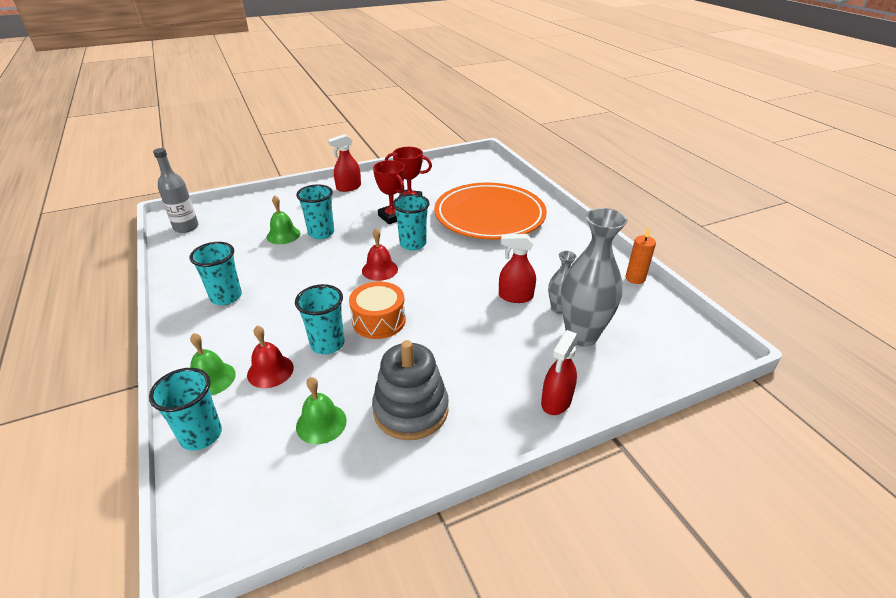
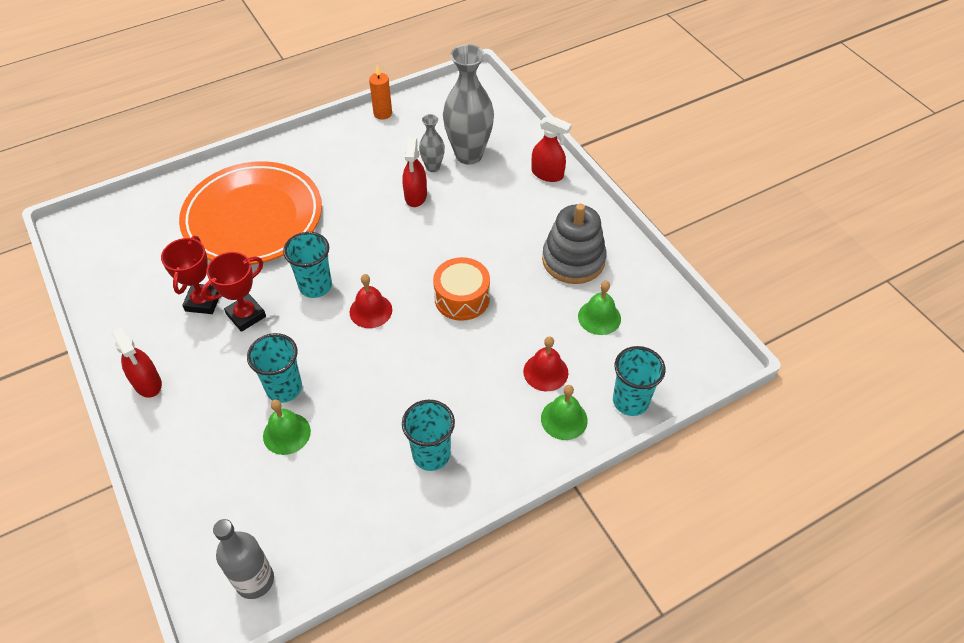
camera: 95 degrees left, 15 degrees up
(327, 344) = (502, 334): turquoise cup -> none

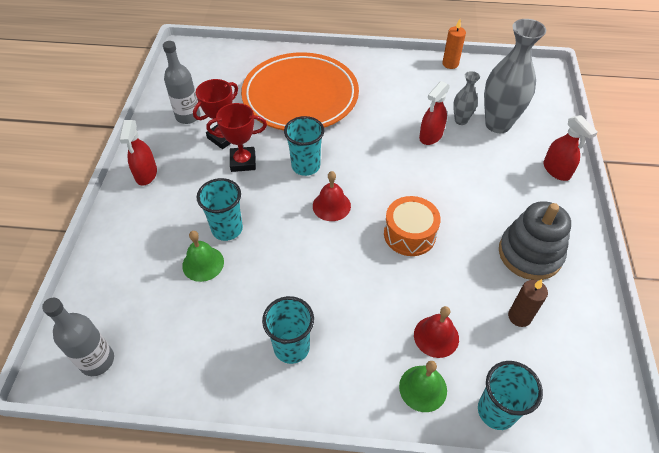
camera: 35 degrees right, 0 degrees up
(142, 299) = (188, 116): none -> grey bottle
(599, 317) = (519, 317): green bell -> brown candle

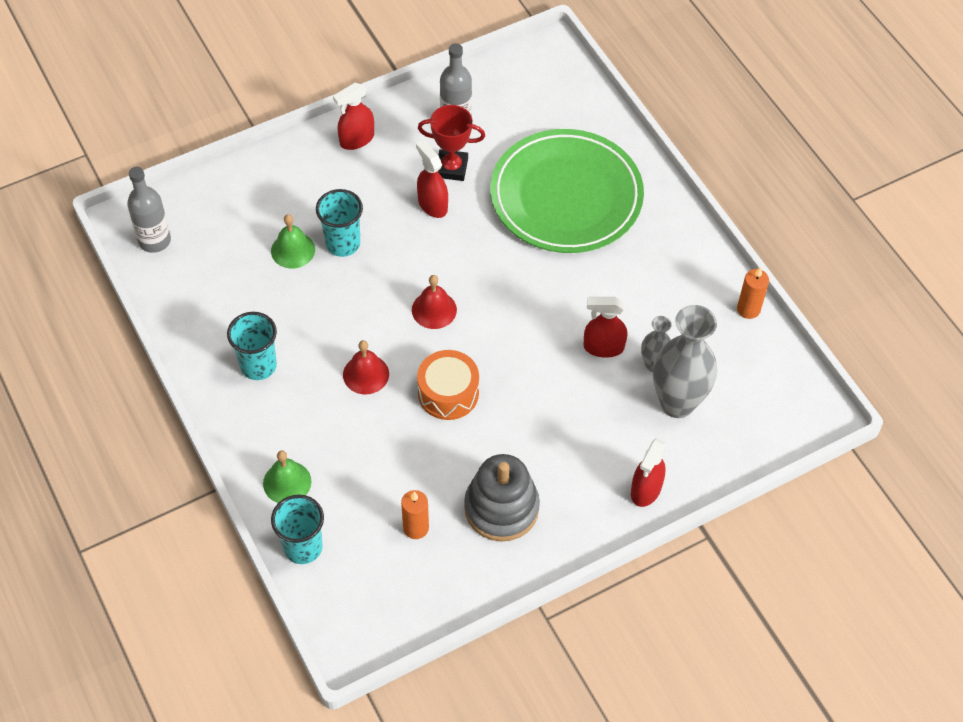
camera: 55 degrees right, 5 degrees up
(243, 162) = (432, 204): red trophy -> red spray bottle
(300, 96) = (566, 196): orange plate -> green plate
(305, 166) = (468, 259): turquoise cup -> none
(436, 336) = (346, 469): red bell -> red bell (366, 374)
(519, 317) = (416, 528): brown candle -> orange candle

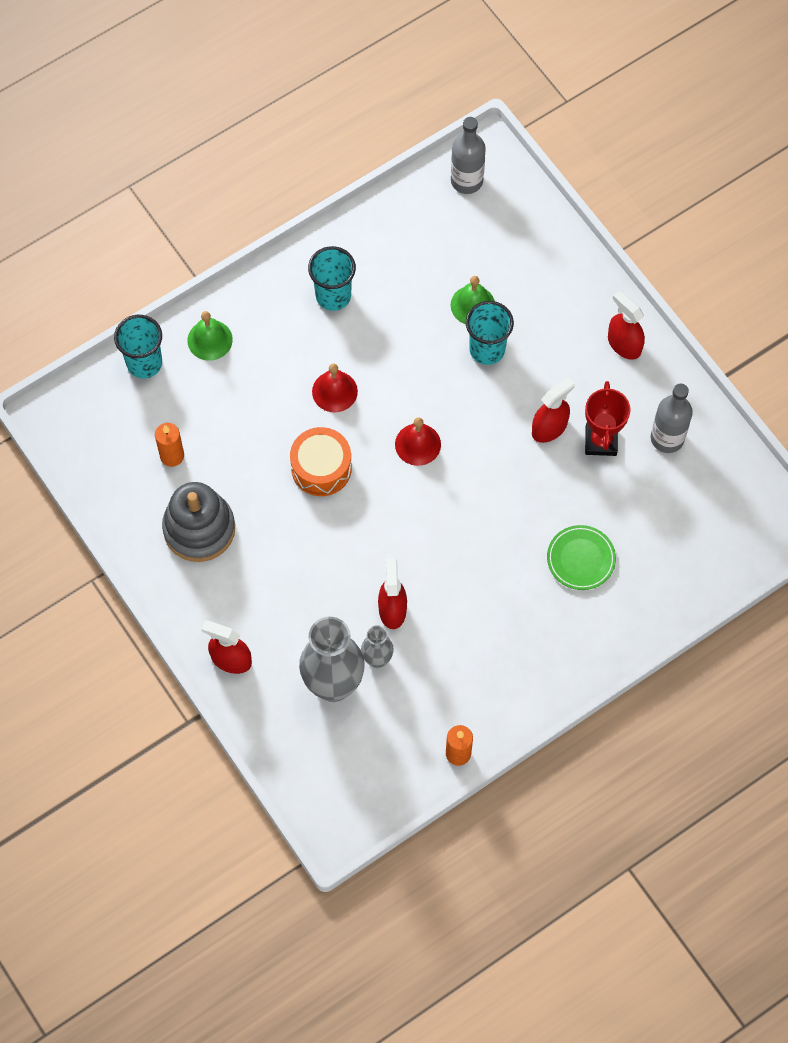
camera: 85 degrees right, 10 degrees up
(566, 196) = (581, 559): green plate -> green plate, size x0.41

